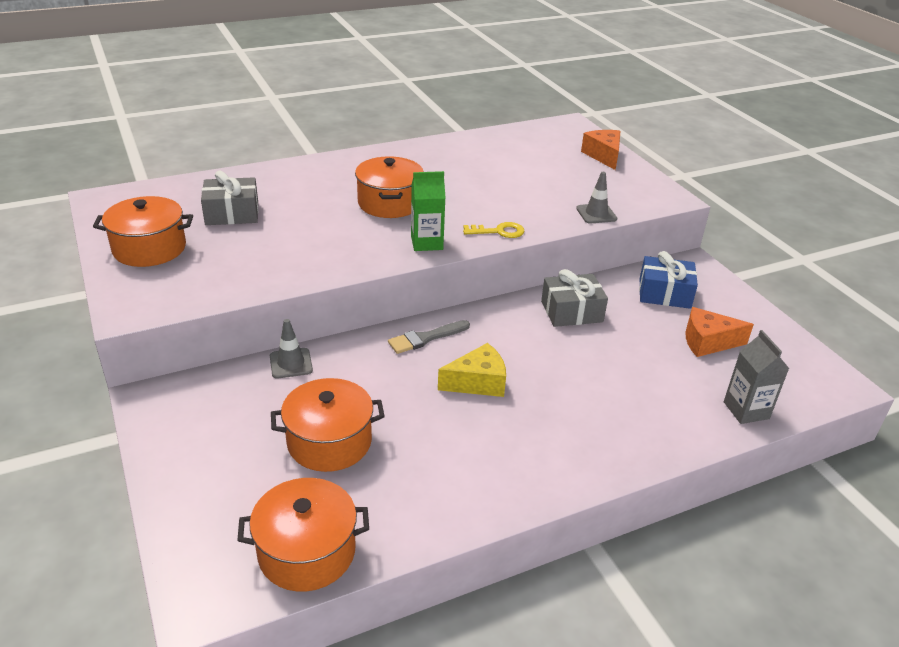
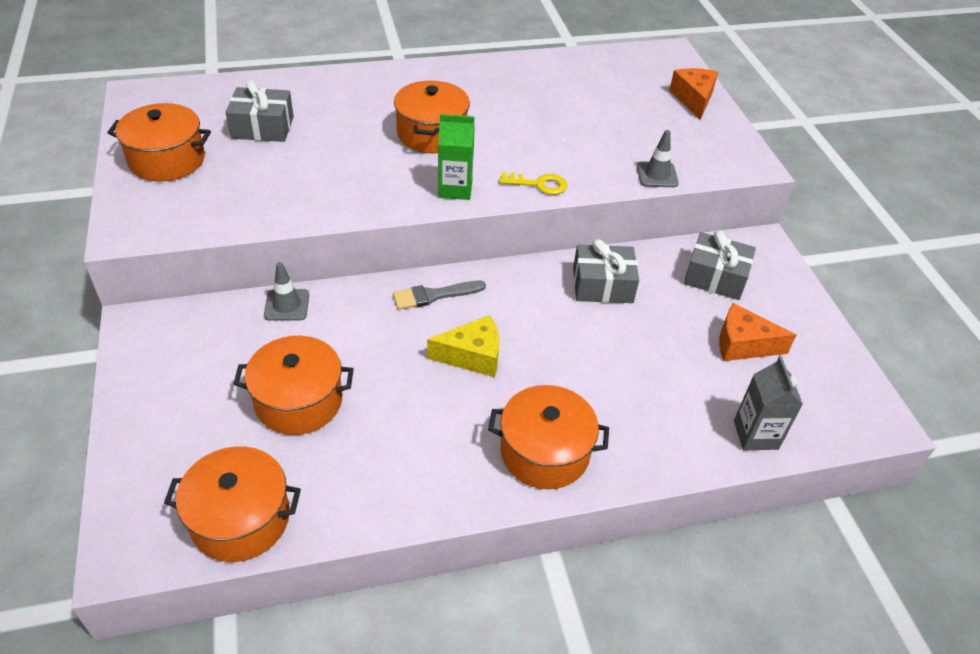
camera: 10 degrees right, 10 degrees up
(571, 451) = (544, 452): none -> orange pot
(664, 293) = (715, 277): blue gift -> grey gift

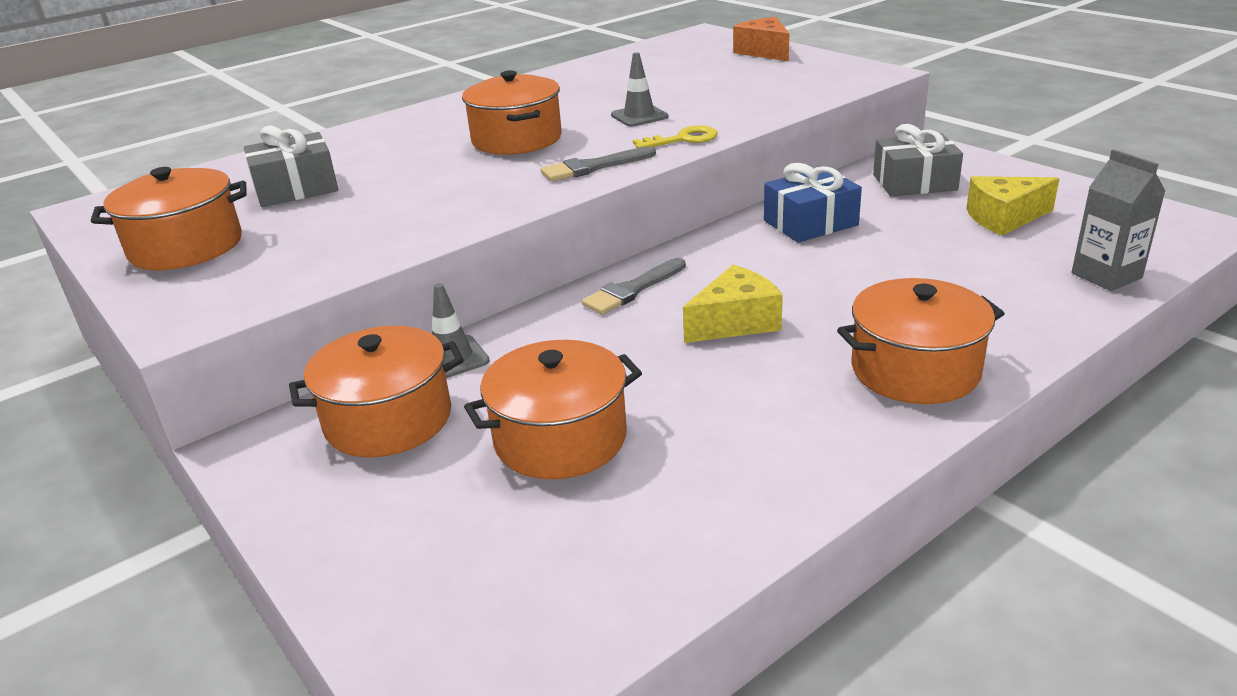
camera: 20 degrees left, 15 degrees down
(240, 519) = (602, 591): orange pot -> orange pot (388, 420)
(455, 189) = (593, 167): green carton -> grey brush
(602, 285) = (810, 223): grey gift -> blue gift
(657, 175) = (796, 102): grey traffic cone -> grey traffic cone (639, 116)
(743, 344) = (1004, 218): orange cheese -> yellow cheese

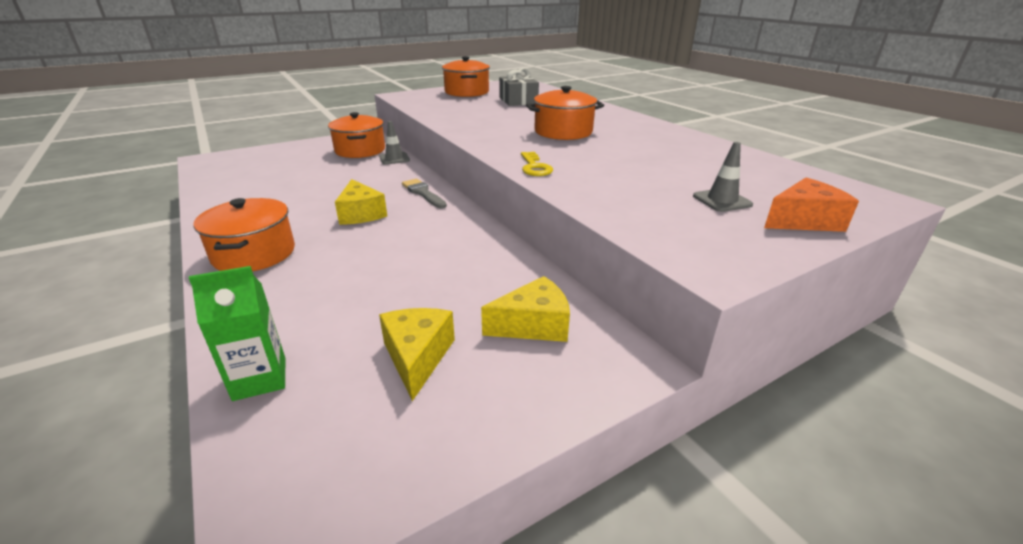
camera: 95 degrees right, 0 degrees up
(560, 439) = (310, 173): orange pot -> none
(593, 167) = (500, 144): grey brush -> none
(639, 116) = (594, 159): grey traffic cone -> grey traffic cone (722, 200)
(810, 223) = (474, 256): blue gift -> none
(914, 182) = (533, 325): grey gift -> yellow cheese
(1106, 275) = (260, 379): grey carton -> green carton

